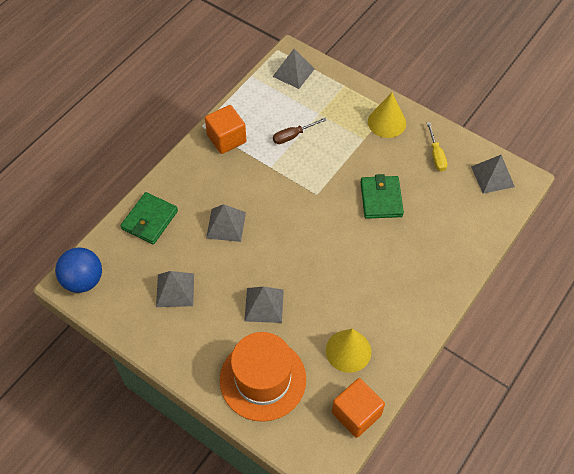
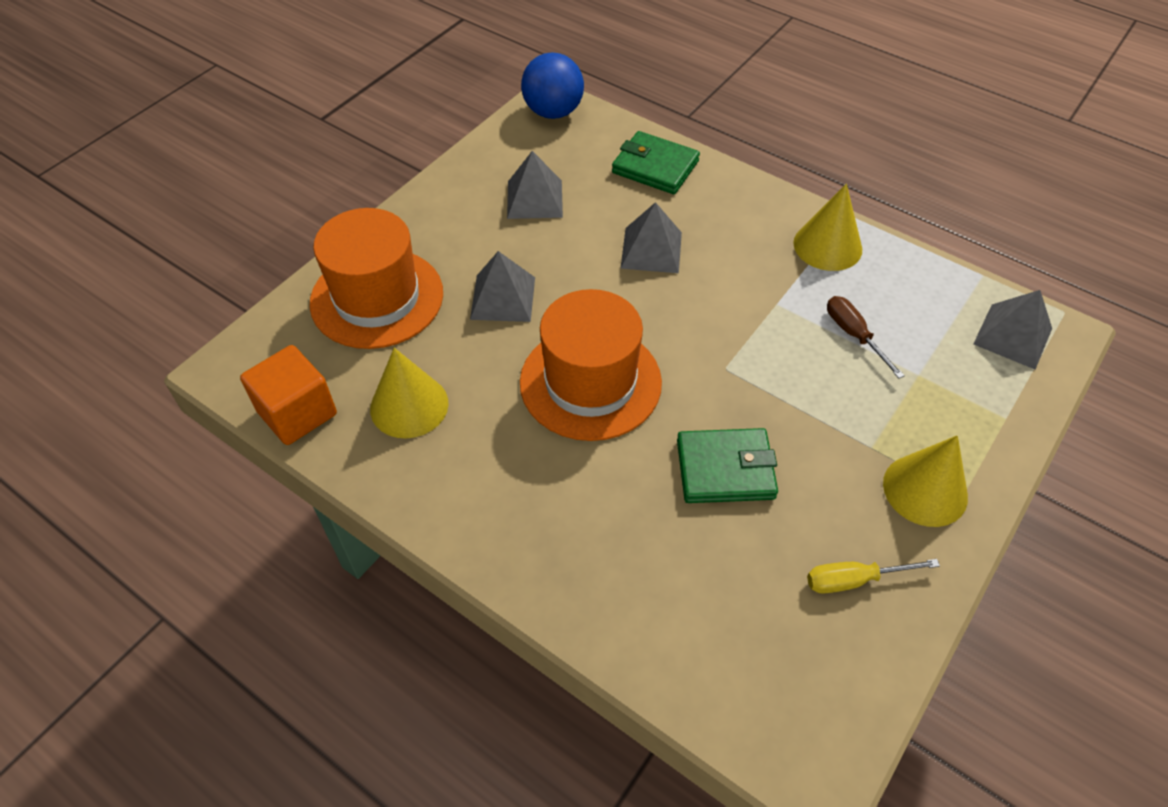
camera: 90 degrees right, 5 degrees down
(226, 139) = (827, 246): orange cube -> yellow cone
(328, 258) = (590, 382): none -> orange hat
(492, 176) = (813, 698): grey pyramid -> none

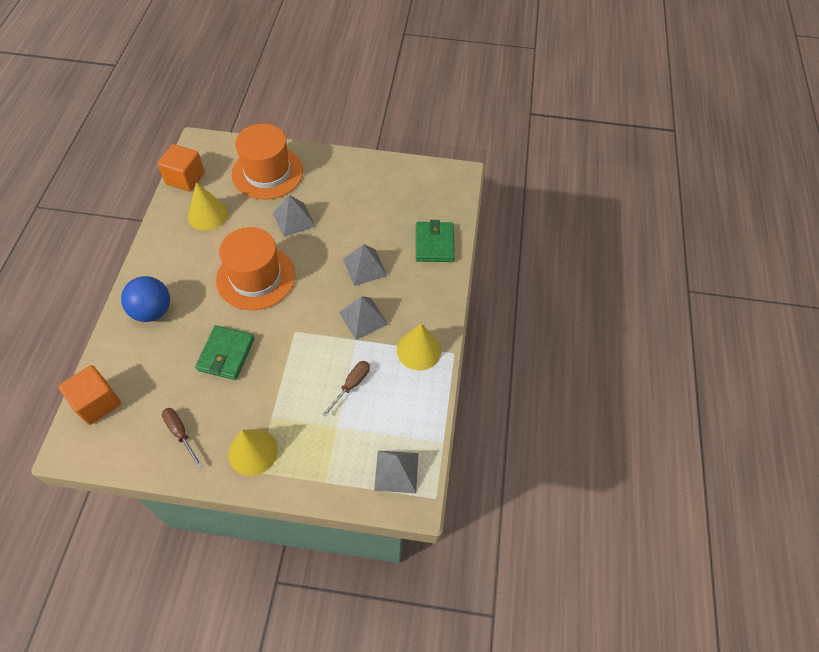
camera: 60 degrees right, 5 degrees up
(535, 199) = (373, 202): grey pyramid -> grey pyramid (363, 318)
(553, 112) = (450, 180): blue ball -> blue ball (152, 311)
(725, 469) = (226, 354): green wallet -> green wallet turned 45 degrees clockwise
(736, 697) = (97, 402): none -> orange cube
(854, 580) = (180, 433): yellow screwdriver -> brown screwdriver

